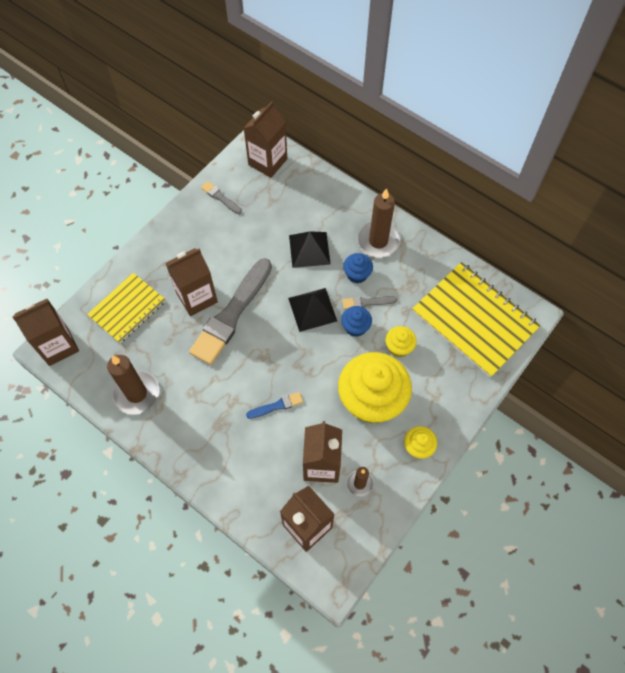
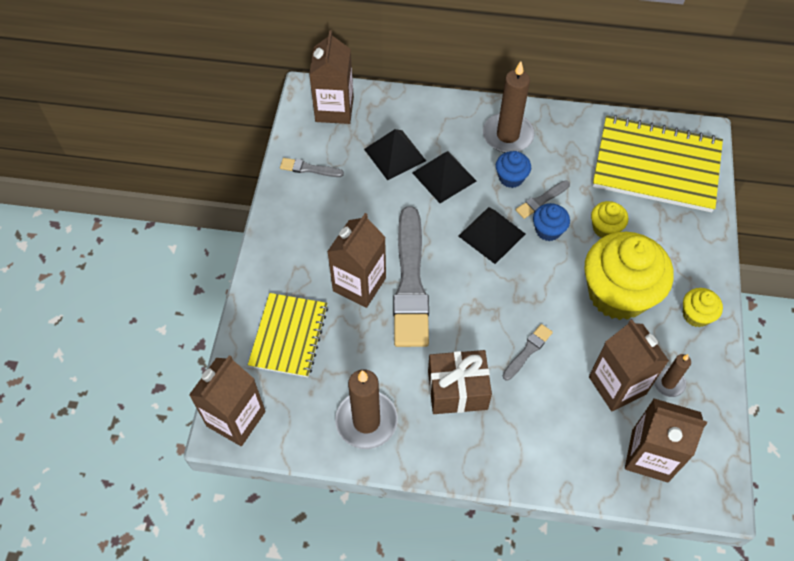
camera: 30 degrees left, 5 degrees down
(210, 406) = (457, 390): none -> brown gift
(277, 406) = (527, 351): blue brush -> grey brush
(286, 216) = (395, 154): none -> black pyramid

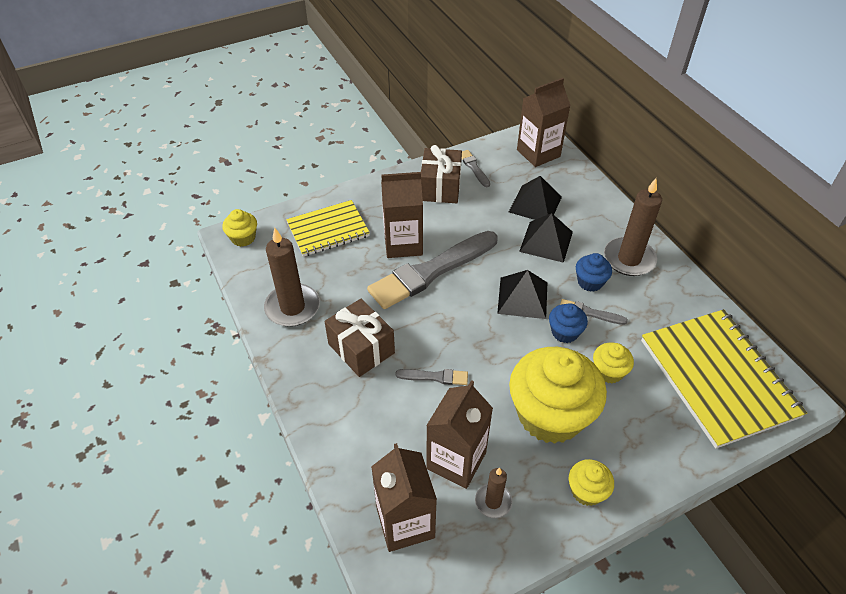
camera: 55 degrees right, 10 degrees down
(236, 418) = (243, 238): brown carton -> yellow cupcake
(312, 211) = (440, 187): none -> brown gift

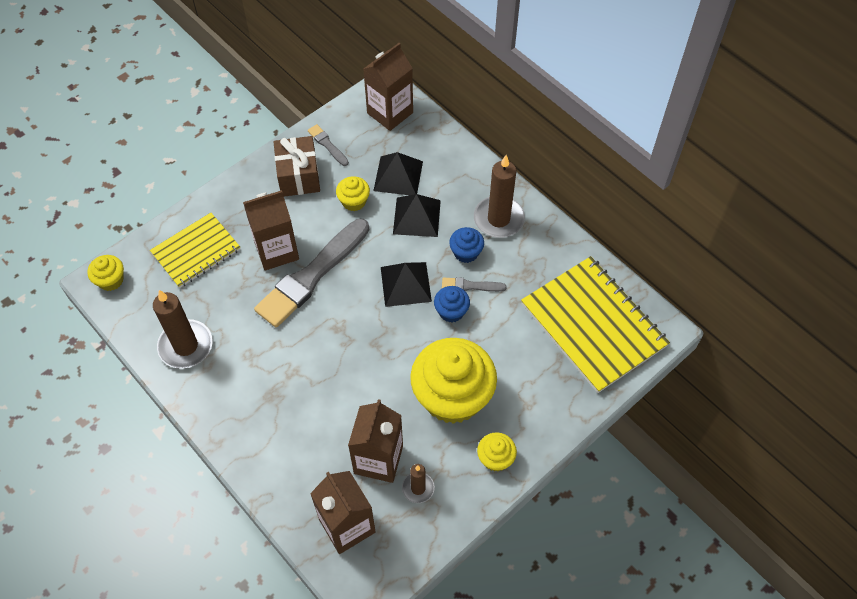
camera: 15 degrees left, 10 degrees up
(361, 348) = (265, 373): brown gift -> none
(435, 377) = (341, 385): grey brush -> none
(608, 372) = (497, 342): yellow cupcake -> yellow cupcake (354, 201)

